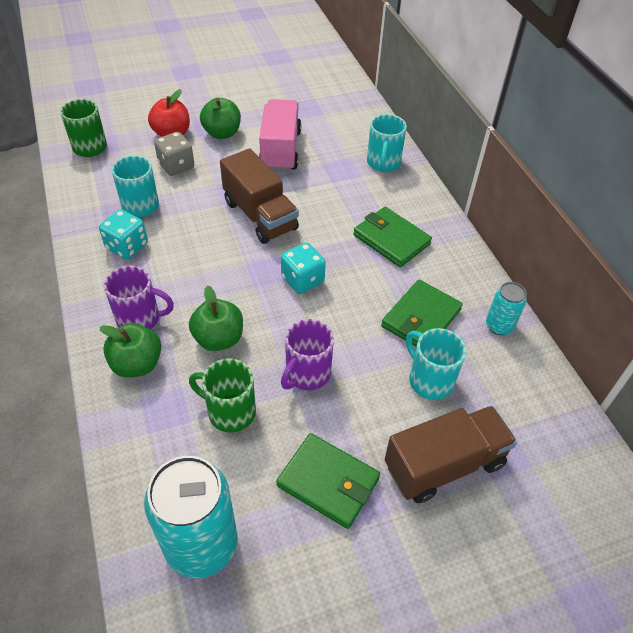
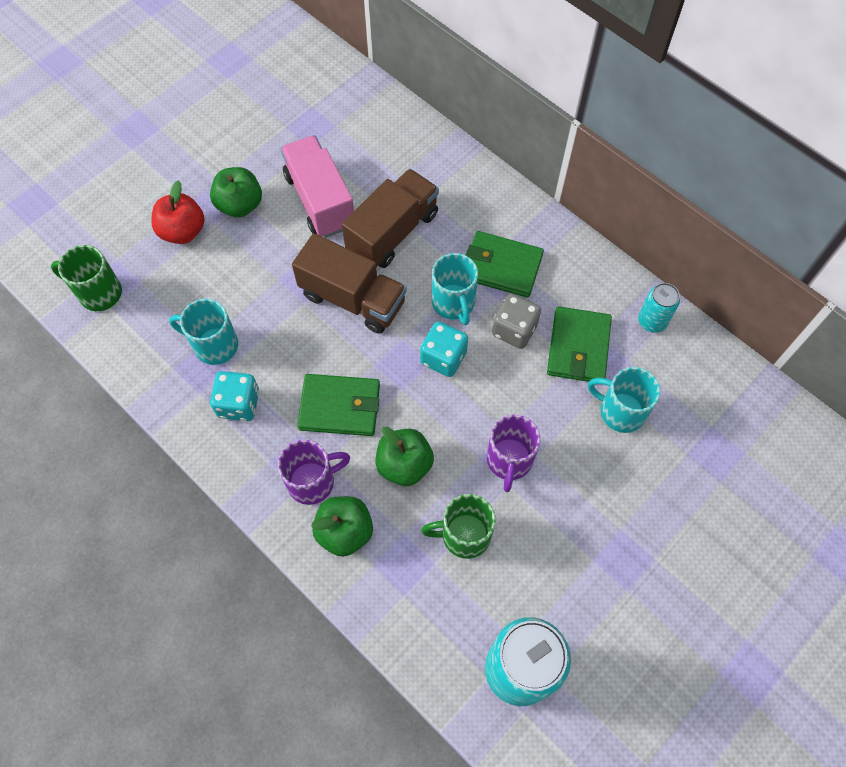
camera: 25 degrees left, 15 degrees up
(176, 166) = (219, 274): grey dice -> grey dice (514, 330)
(328, 482) = (589, 557): green wallet -> green wallet (339, 407)
(383, 163) = (439, 169): turquoise mug -> turquoise mug (453, 303)
(444, 465) = (675, 490): brown truck -> brown truck (392, 232)

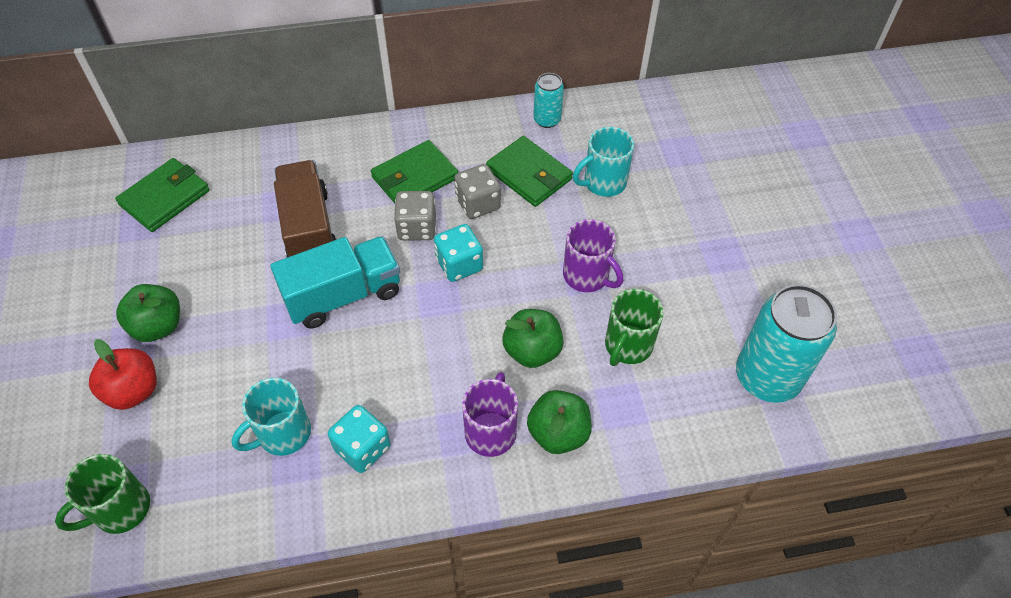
camera: 55 degrees left, 10 degrees down
(320, 200) = (222, 262): pink truck -> none
(339, 407) = (437, 367): green wallet -> green wallet (165, 198)
(352, 299) = (343, 295): brown truck -> turquoise truck
(453, 303) = (417, 228): turquoise mug -> grey dice

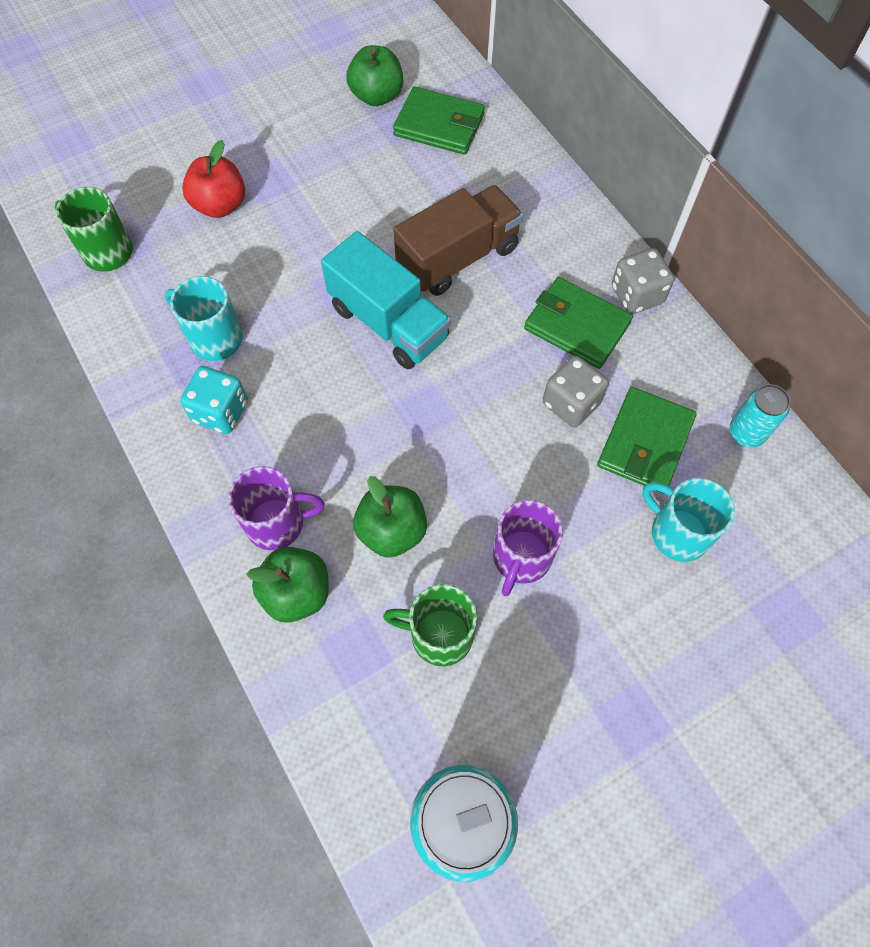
camera: 70 degrees right, 10 degrees up
(158, 326) = (292, 190): green apple -> green apple (377, 96)
(417, 228) = (506, 355): grey dice -> grey dice (637, 295)
(459, 265) = (476, 415): turquoise dice -> none

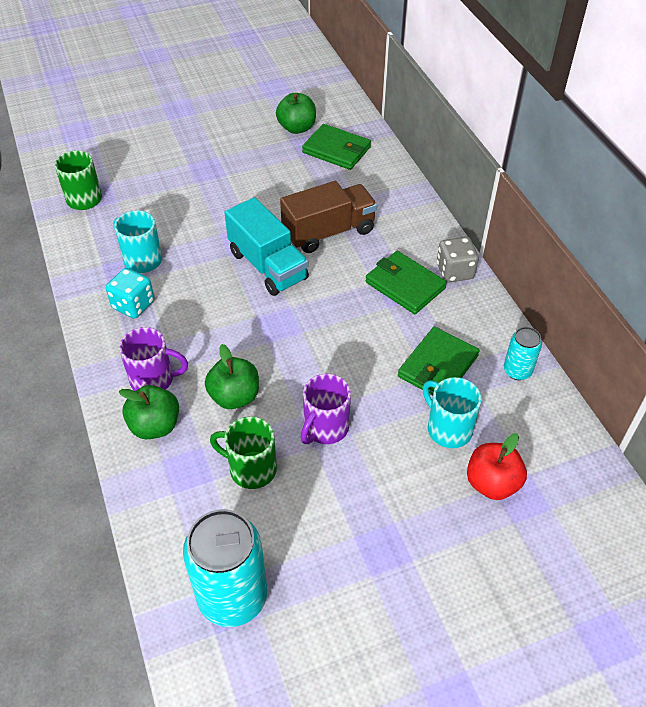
camera: 10 degrees right, 15 degrees down
(220, 205) = (169, 180): red apple -> red apple (492, 483)
(571, 403) = (388, 333): grey dice -> none

